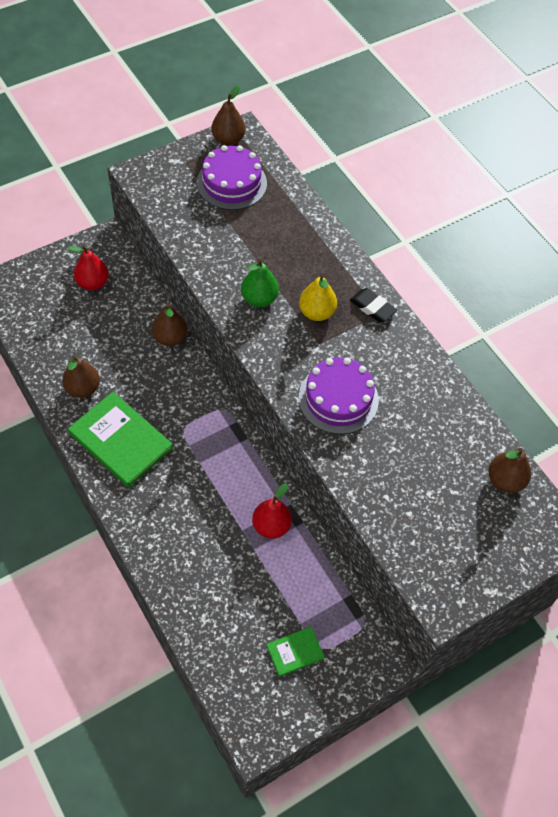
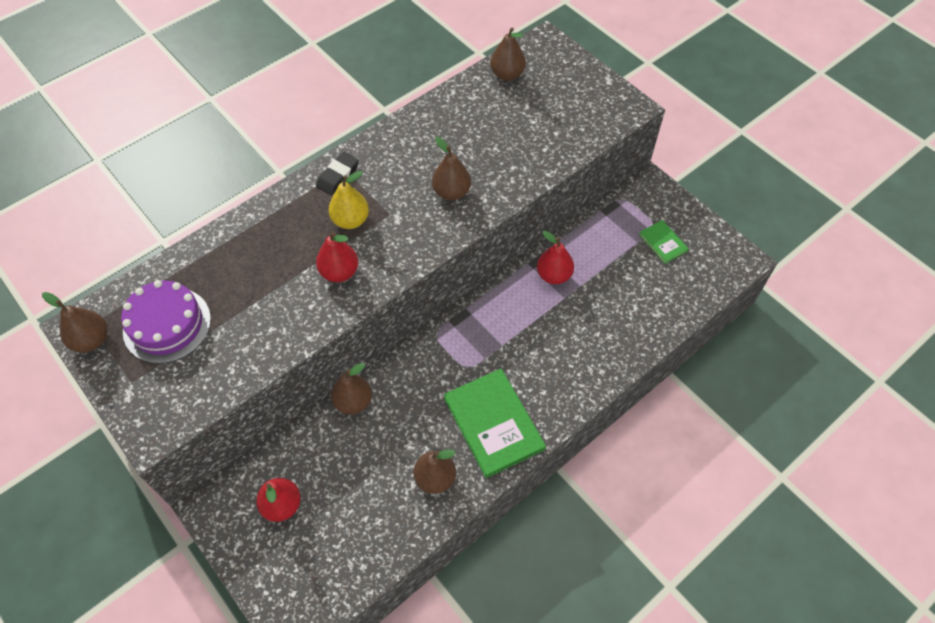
camera: 95 degrees left, 0 degrees up
(120, 441) = (494, 423): green book -> green book turned 60 degrees counterclockwise
(259, 299) = (339, 272): green pear -> red pear
(338, 399) = (451, 192): purple cake -> brown pear

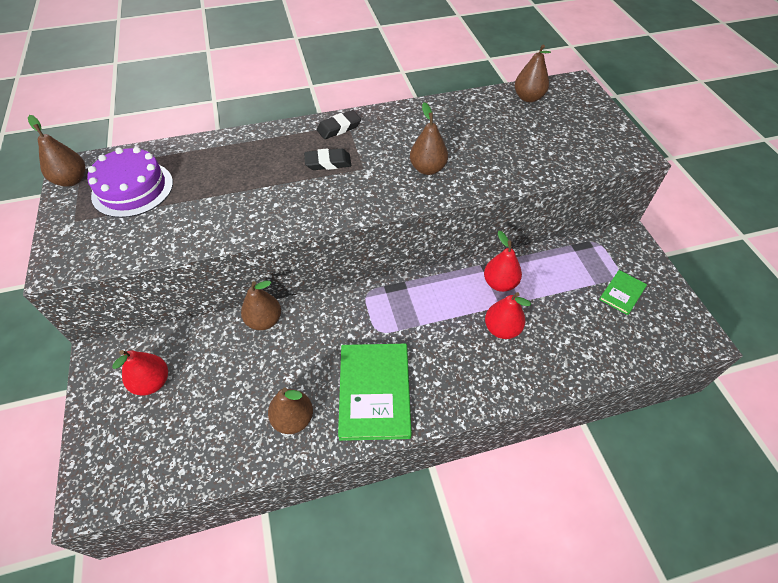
camera: 25 degrees right, 5 degrees down
(339, 272) = (292, 198): red pear -> red pear (501, 329)
(350, 220) = (328, 162): yellow pear -> black eraser
(663, 242) = (622, 293): green book -> green book turned 45 degrees clockwise

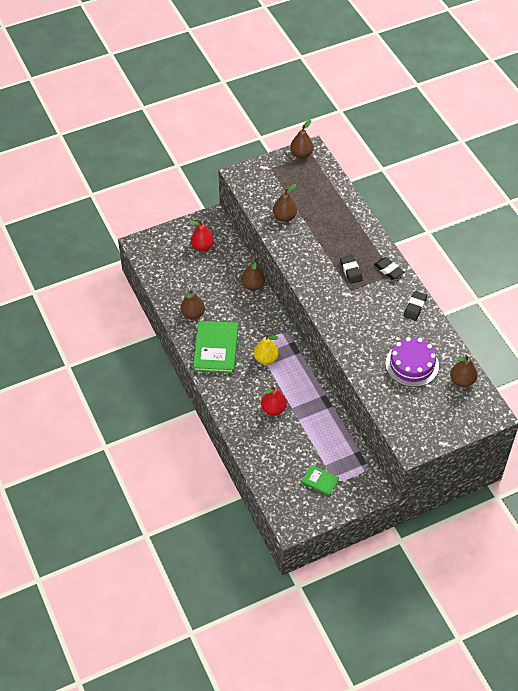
camera: 80 degrees right, 0 degrees up
(132, 189) = (301, 184): purple cake -> purple cake (412, 364)
(375, 392) = (216, 348): green book -> green book turned 75 degrees counterclockwise
(408, 115) = (415, 307): none -> black eraser
(409, 324) = (266, 359): none -> yellow pear
(427, 169) = (359, 325): brown pear -> brown pear (284, 217)
(499, 283) = (311, 406): red pear -> none

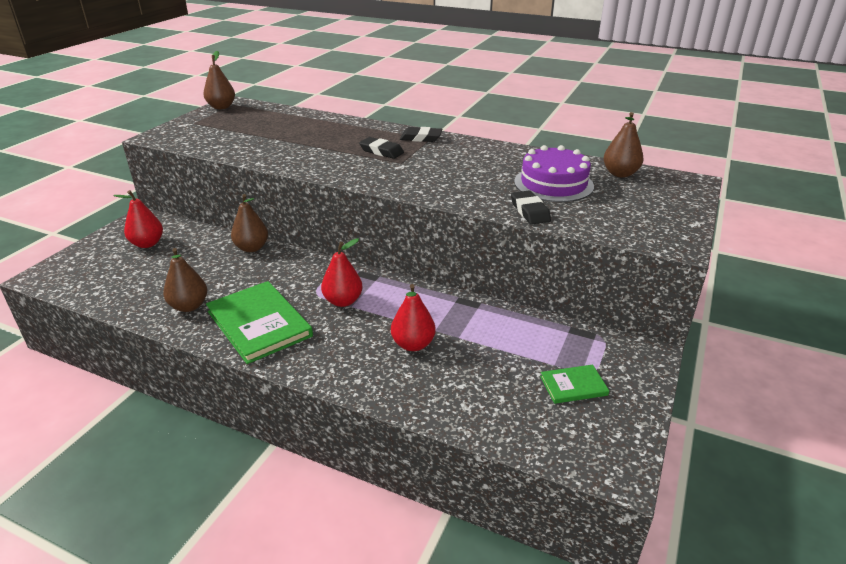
camera: 40 degrees left, 20 degrees down
(266, 359) = (343, 301): yellow pear -> red pear
(284, 217) = (250, 144): brown pear -> none
(415, 307) = (487, 149): black eraser -> black eraser (530, 211)

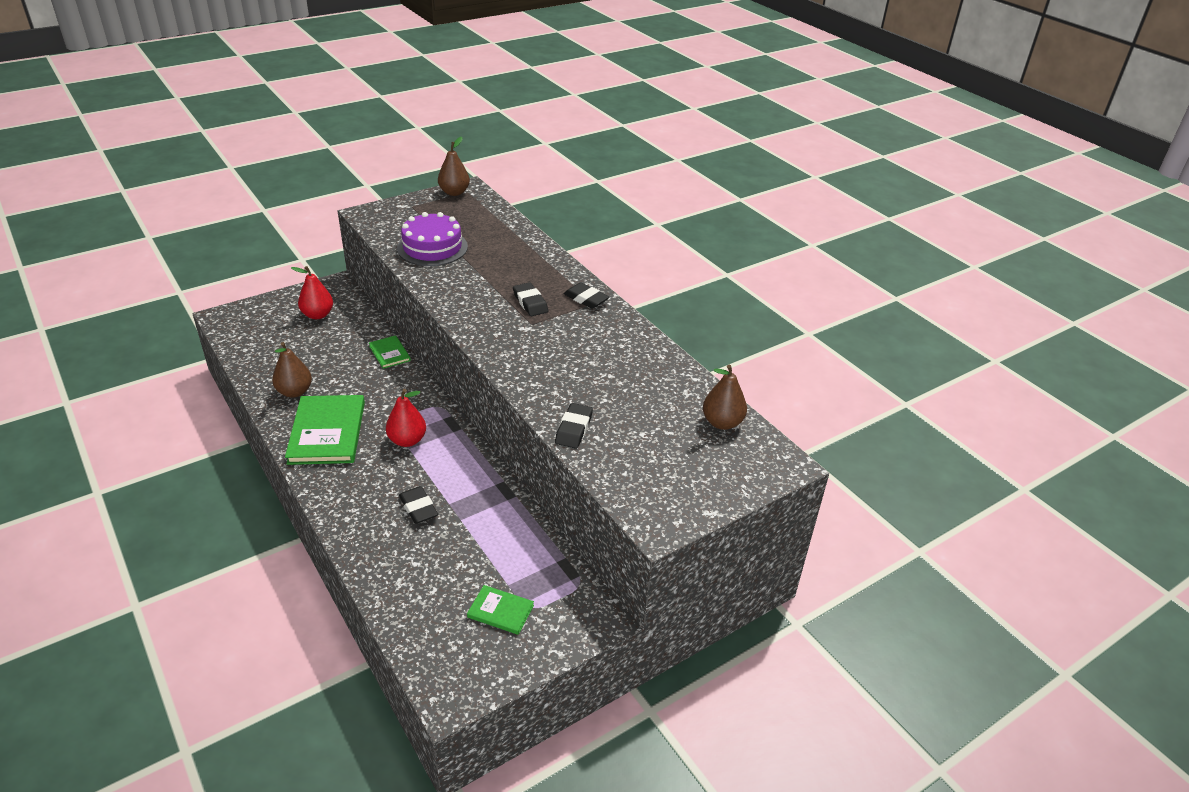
camera: 30 degrees right, 5 degrees up
(252, 248) = (389, 353): brown pear -> green book
(413, 344) = (418, 508): red pear -> black eraser
(553, 184) = (638, 407): purple cake -> purple cake (432, 247)

